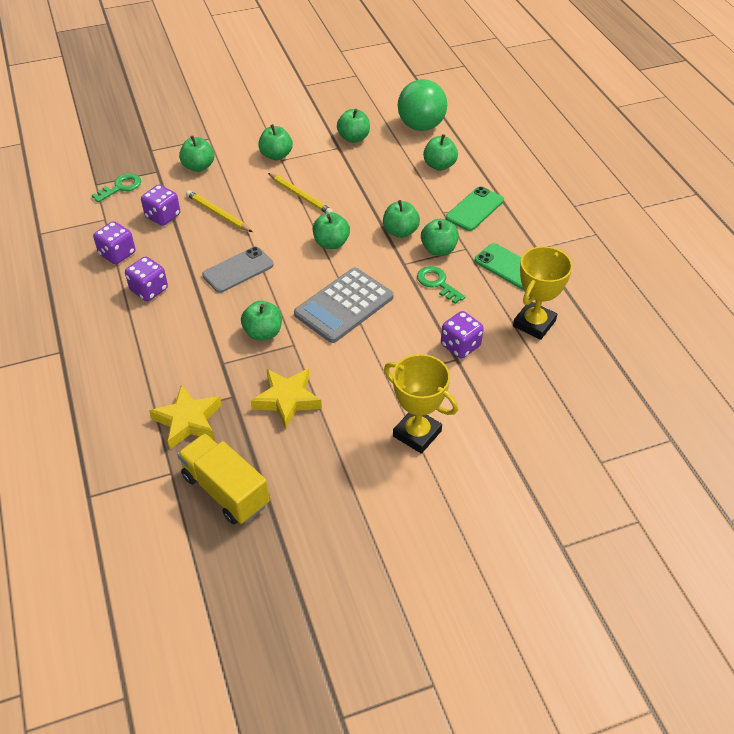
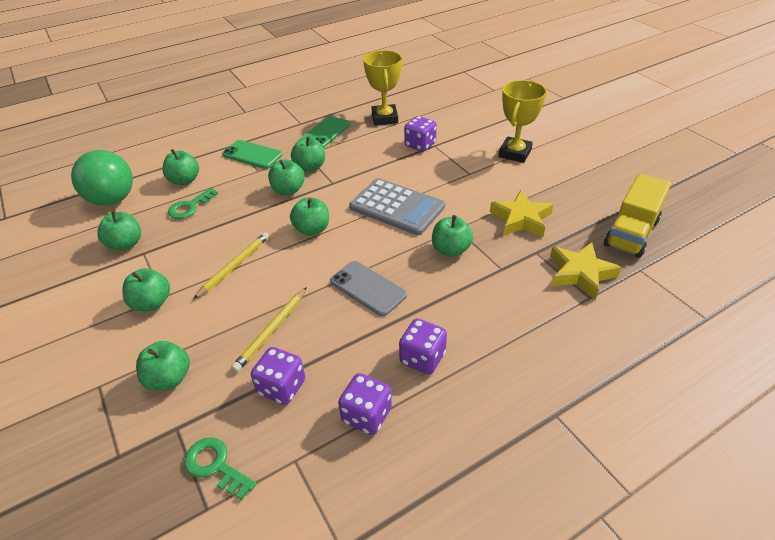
camera: 100 degrees left, 5 degrees down
(437, 283) = (353, 163): green key -> green key (190, 207)
(534, 323) = (384, 118): yellow trophy -> yellow trophy turned 60 degrees clockwise

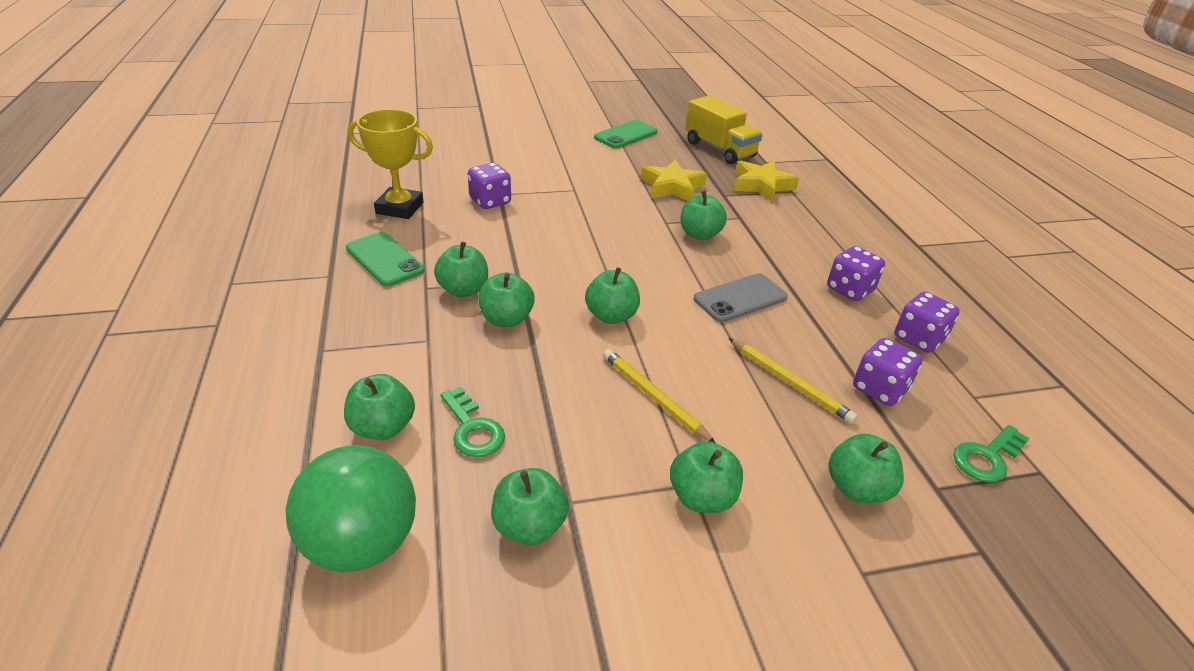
camera: 75 degrees left, 5 degrees down
(252, 155) = (375, 338): green phone -> green phone (626, 135)
(397, 207) = (606, 247): grey calculator -> none
(514, 153) = (559, 157): yellow trophy -> none

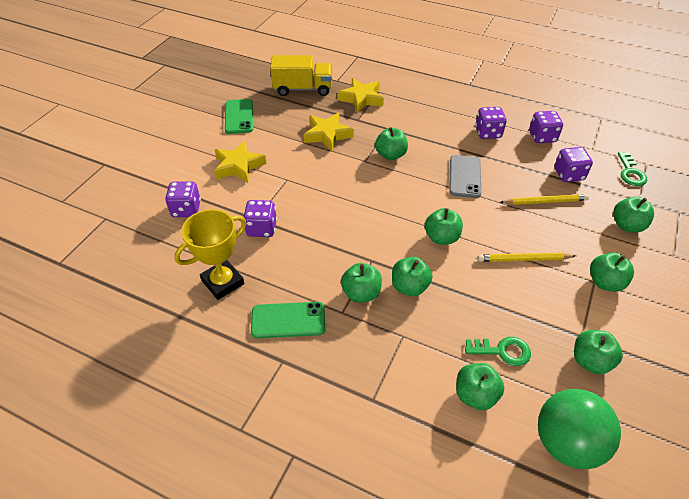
camera: 50 degrees left, 10 degrees up
(470, 158) = (186, 209): none -> purple dice
(558, 160) = (238, 166): none -> yellow star

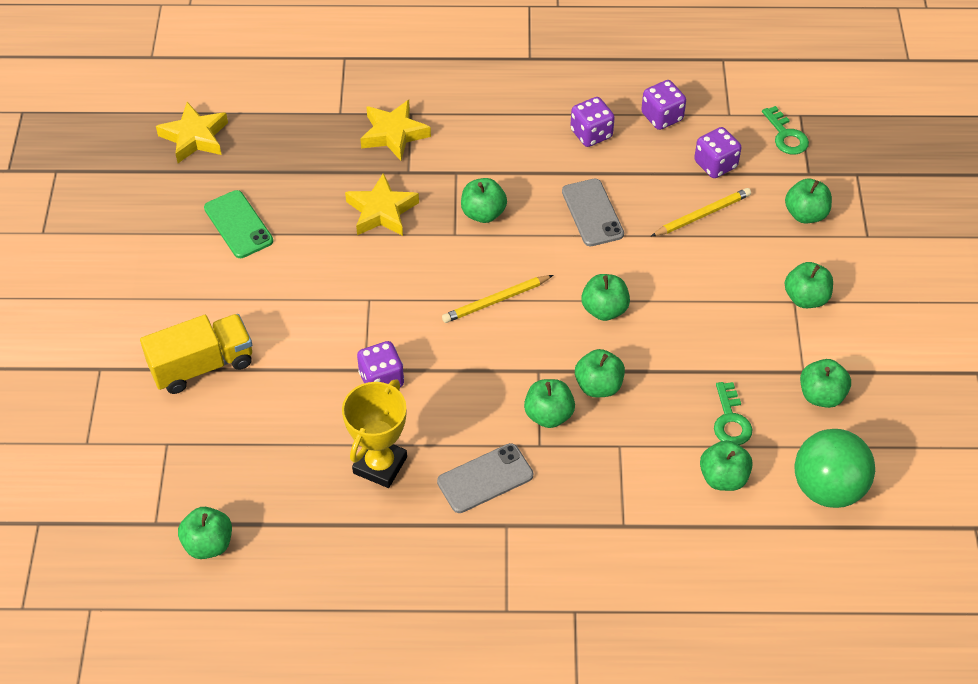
camera: 25 degrees left, 5 degrees up
(78, 289) = (208, 544): none -> green apple
(186, 209) = (266, 390): purple dice -> none
(238, 166) = (291, 303): yellow star -> yellow star (195, 137)
(288, 320) = (485, 478): green phone -> grey phone
(302, 89) = (300, 145): yellow truck -> yellow truck (202, 365)
(502, 351) = (730, 420): green key -> green key turned 105 degrees clockwise
(524, 259) = (709, 302): yellow pencil -> yellow pencil (496, 301)

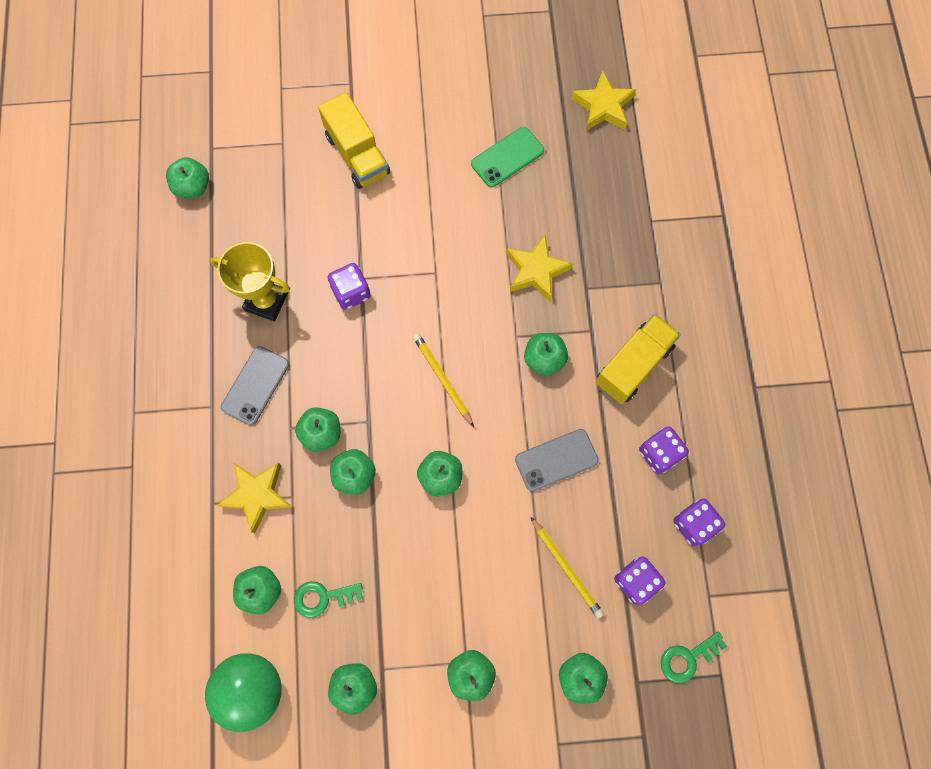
camera: 85 degrees right, 20 degrees up
(393, 134) = (631, 270): yellow star -> yellow star (257, 495)
(485, 478) = (255, 385): grey phone -> grey phone turned 60 degrees clockwise
(498, 143) = (633, 365): none -> yellow truck

